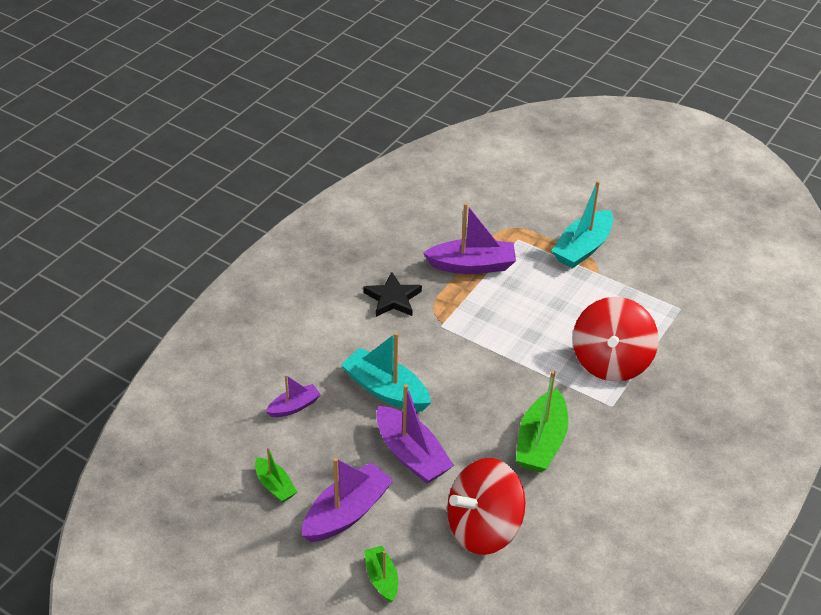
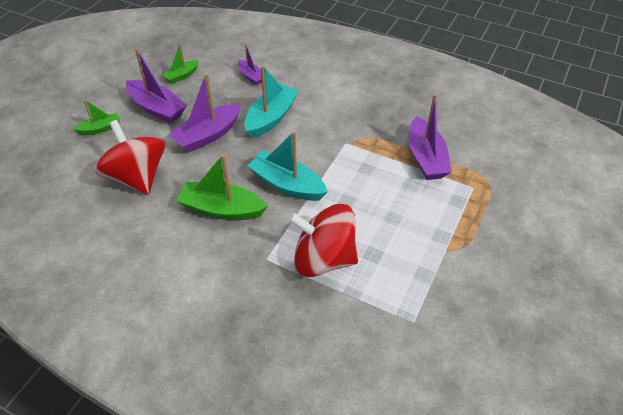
camera: 85 degrees right, 5 degrees up
(393, 298) = (370, 114): black star -> none
(582, 248) = (479, 237): turquoise boat -> turquoise boat (287, 184)

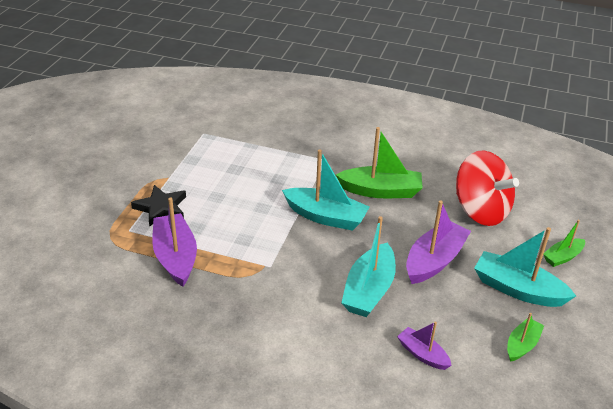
camera: 170 degrees right, 10 degrees down
(157, 108) = (517, 289): purple boat -> turquoise boat
(323, 259) = (277, 163): red spinning top -> none
(447, 210) = (161, 208): none -> black star

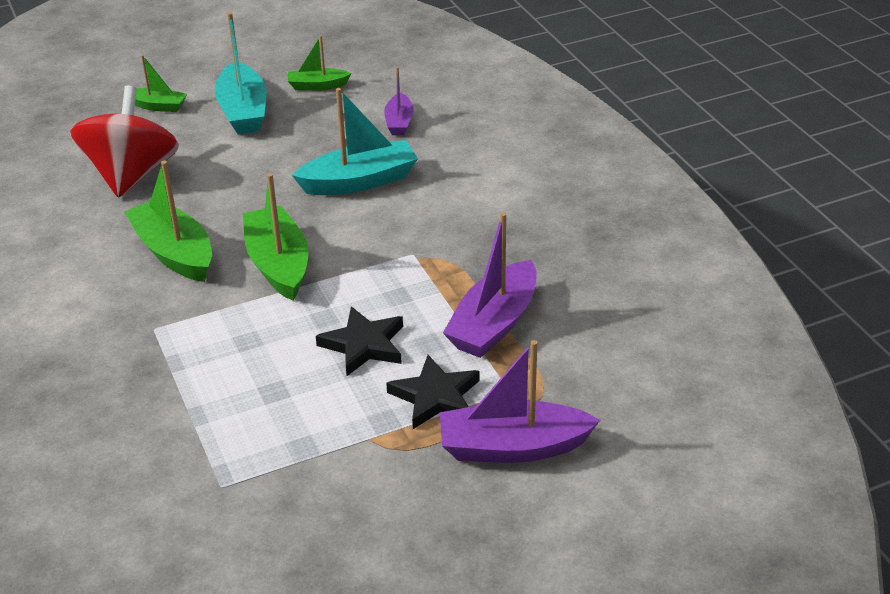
camera: 130 degrees left, 0 degrees up
(225, 208) = (364, 345): none -> black star
(326, 217) = (278, 264): turquoise boat -> green boat
(434, 260) = (261, 167): purple boat -> purple boat (512, 447)

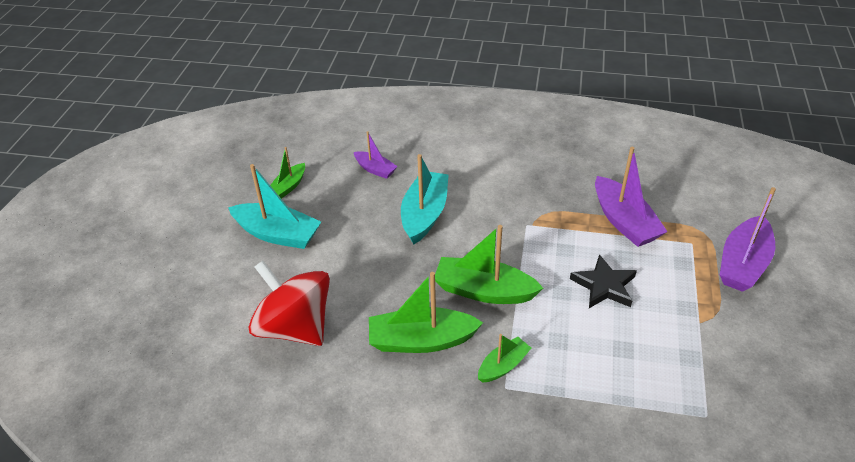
camera: 55 degrees left, 5 degrees up
(158, 106) = (216, 276): green boat -> green boat (503, 366)
(435, 397) = (677, 276): black star -> none

